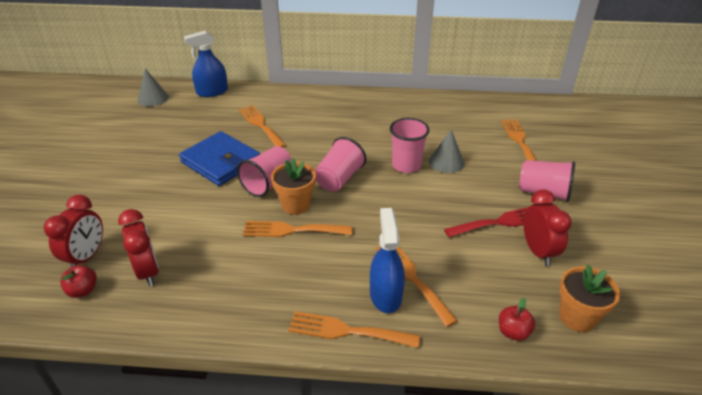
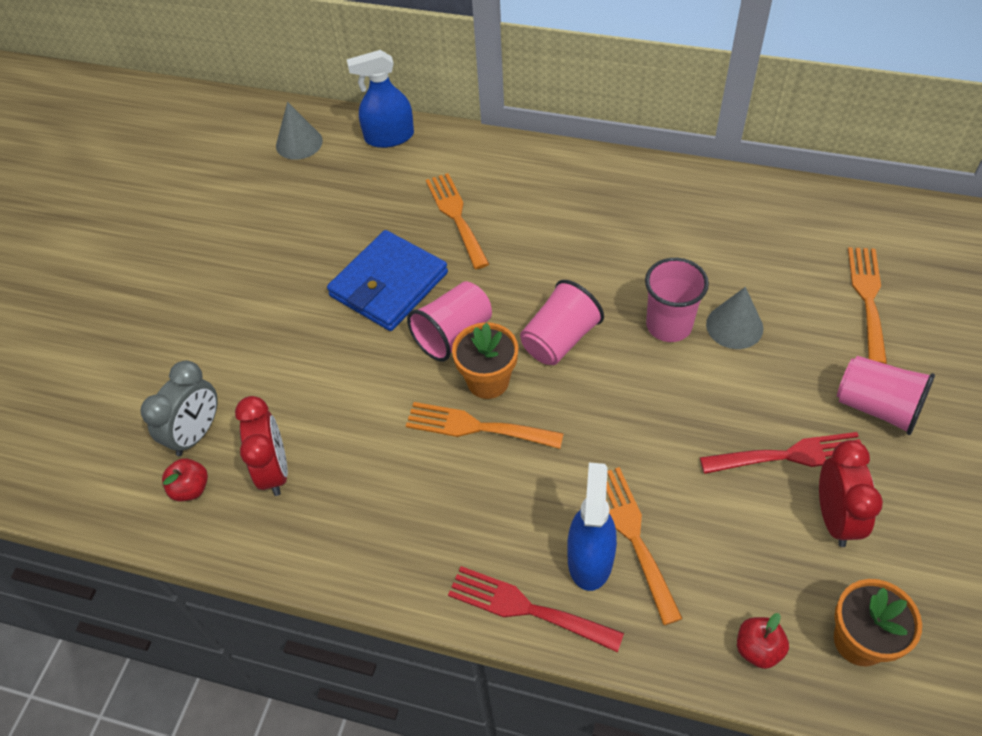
camera: 15 degrees right, 15 degrees up
(86, 257) = (196, 434): red clock -> grey clock
(221, 162) = (388, 284): blue wallet -> blue wallet turned 75 degrees clockwise
(346, 331) = (526, 608): orange fork -> red fork

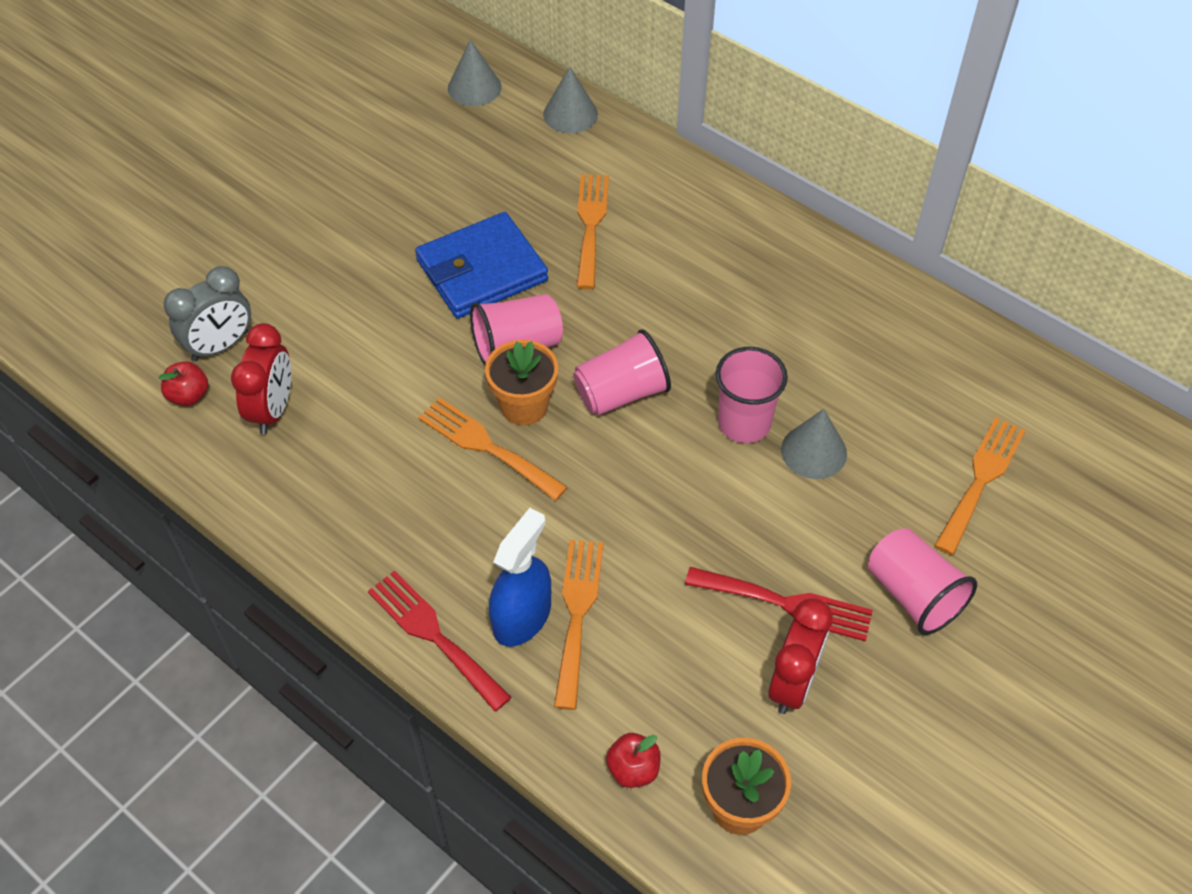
camera: 20 degrees right, 0 degrees up
(389, 137) = (570, 114): blue spray bottle -> grey cone

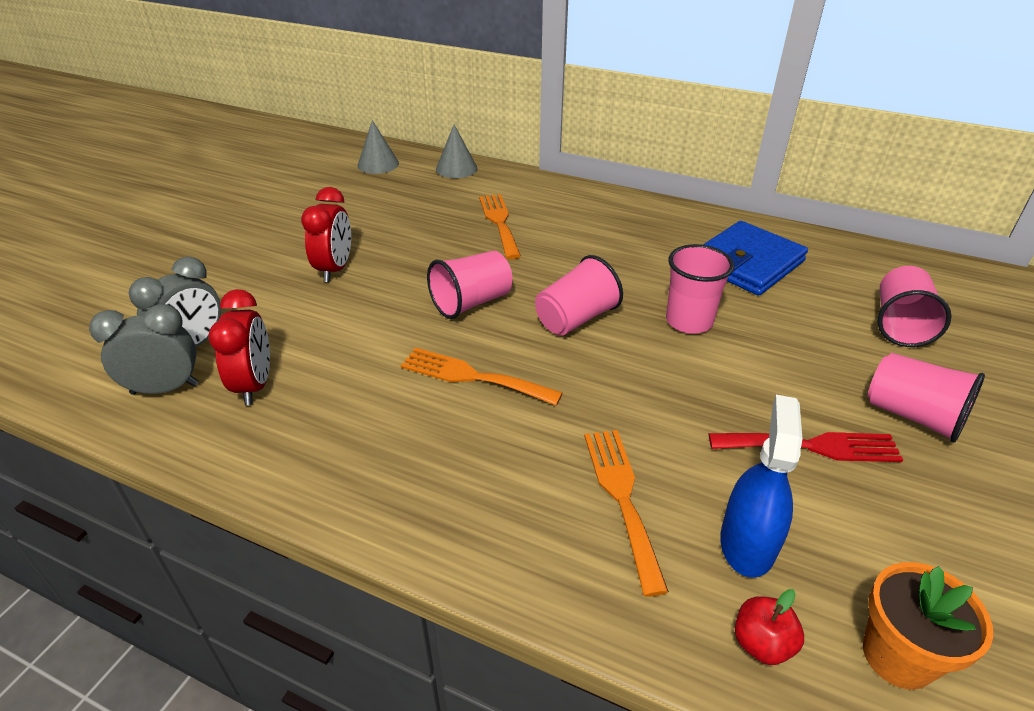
camera: 15 degrees left, 15 degrees down
(189, 395) = (165, 389): red apple -> grey clock
(434, 635) = (481, 552): red fork -> none
(482, 270) = (422, 260): blue wallet -> blue wallet (747, 263)
(522, 616) = (567, 513): blue spray bottle -> blue spray bottle (747, 543)
(524, 406) = (495, 341): orange flower pot -> none
(792, 683) = (864, 514): red clock -> red clock (335, 269)
(814, 451) = (757, 330): grey cone -> none
(981, 479) = (900, 324): orange fork -> pink cup

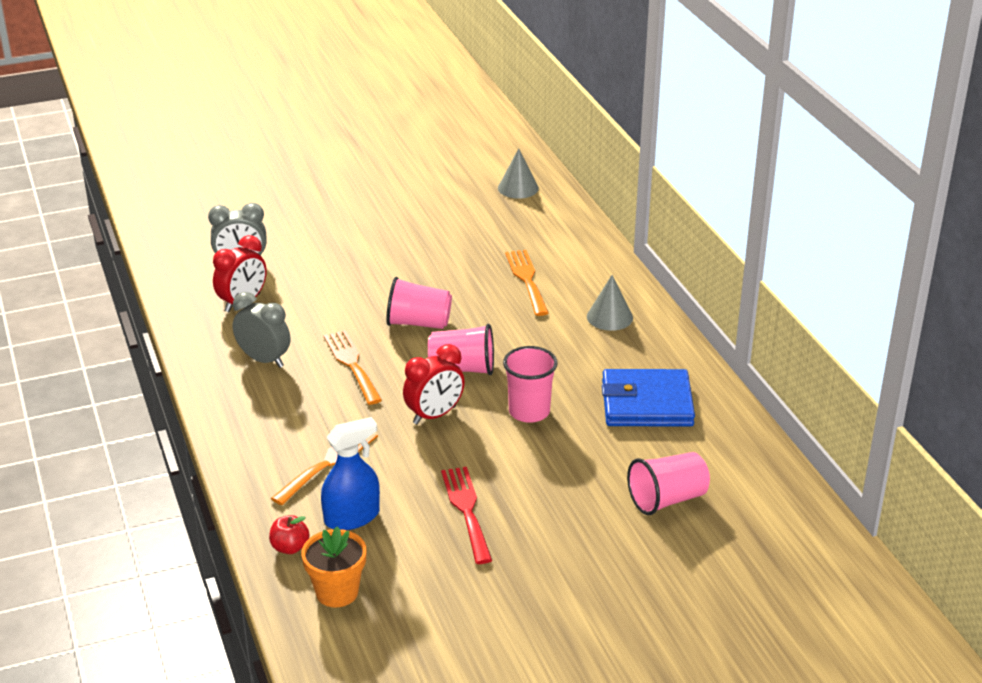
camera: 45 degrees right, 5 degrees down
(165, 389) = (202, 280): grey clock -> grey clock (264, 360)
(335, 269) = (373, 257): red clock -> red clock (434, 415)
(456, 168) = (569, 220): grey cone -> grey cone (609, 317)
(499, 222) = (526, 279): orange fork -> orange fork turned 45 degrees counterclockwise
(812, 446) = (466, 510): red fork -> red fork turned 150 degrees counterclockwise
(913, 416) = (557, 538): pink cup -> none

